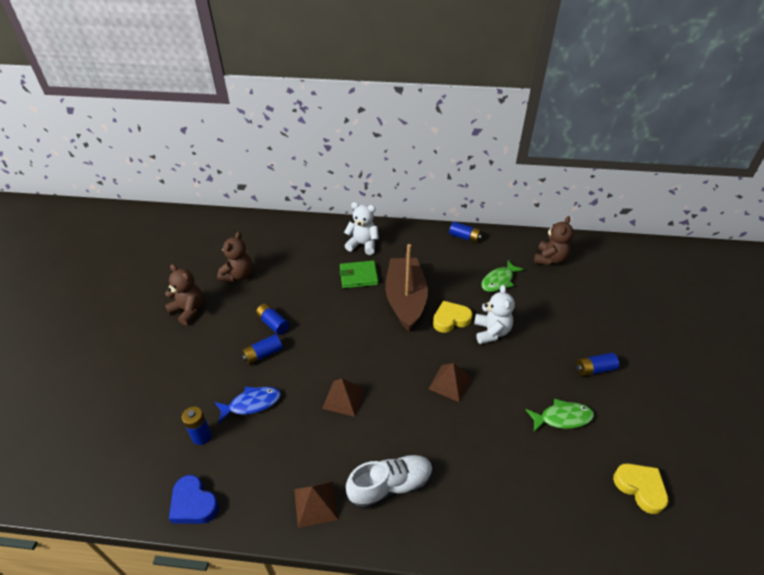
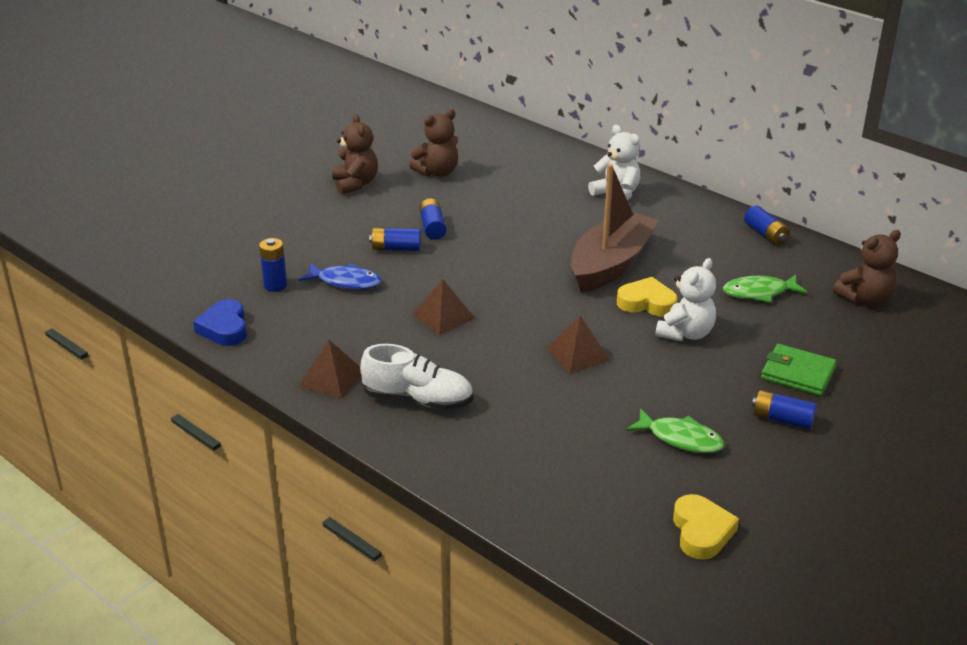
camera: 35 degrees right, 10 degrees down
(358, 276) = (577, 222): green wallet -> green wallet (797, 373)

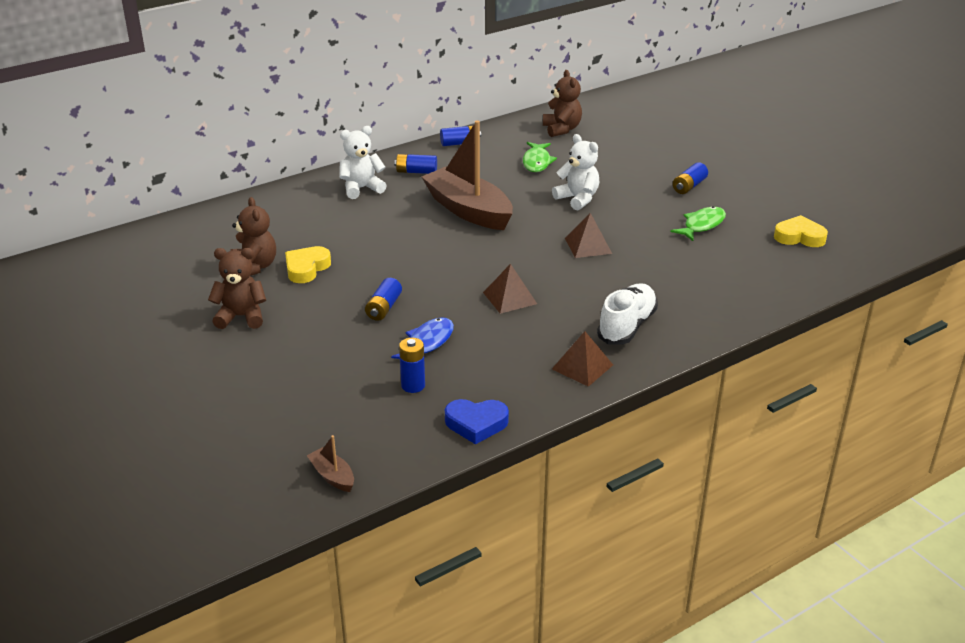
camera: 75 degrees left, 0 degrees up
(143, 270) = (332, 476): none -> brown boat
(432, 227) = (358, 283): blue battery -> blue battery (416, 172)
(647, 303) = (530, 206): yellow heart -> yellow heart (306, 268)
(797, 373) = (640, 170): green wallet -> none

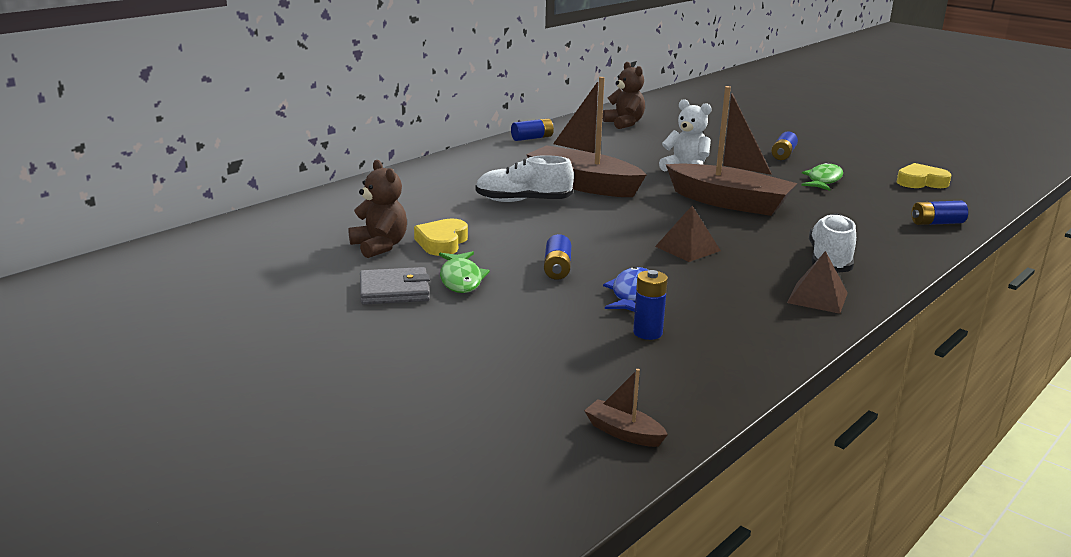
camera: 15 degrees left, 10 degrees down
(241, 317) = (394, 290): brown teddy bear -> grey wallet
(361, 188) = (455, 176): white teddy bear -> none
(402, 226) = (523, 201): none -> white shoe
(416, 172) = (504, 160): blue battery -> blue battery (936, 223)
(476, 424) = (750, 360): blue heart -> none
(537, 162) = (621, 147): green fish -> green fish (461, 279)
(588, 246) = (729, 202): brown pyramid -> brown boat

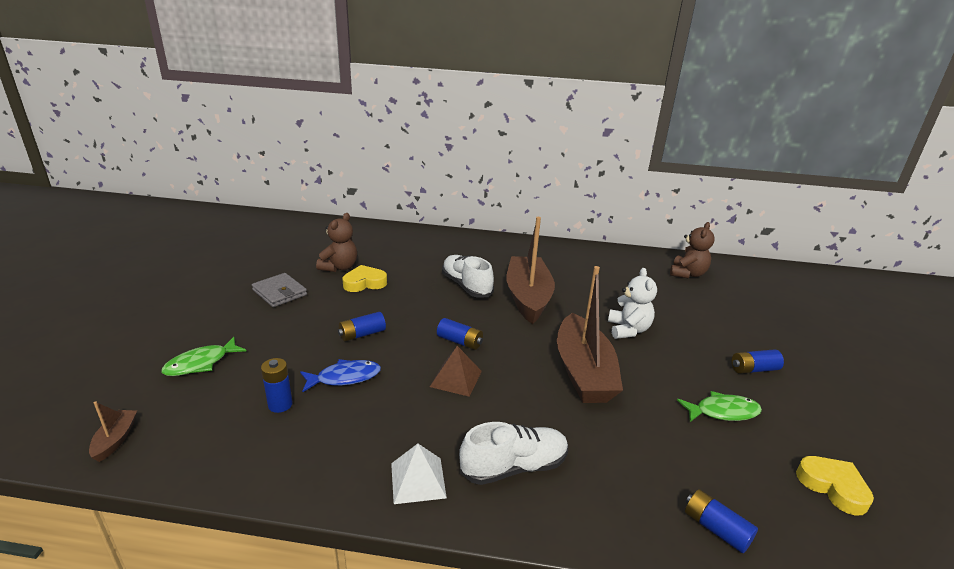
camera: 55 degrees right, 5 degrees up
(461, 279) = (313, 307): green fish -> green fish (201, 363)
(532, 138) = (591, 252): blue battery -> blue battery (459, 341)
(817, 297) = (418, 480): brown pyramid -> white pyramid

